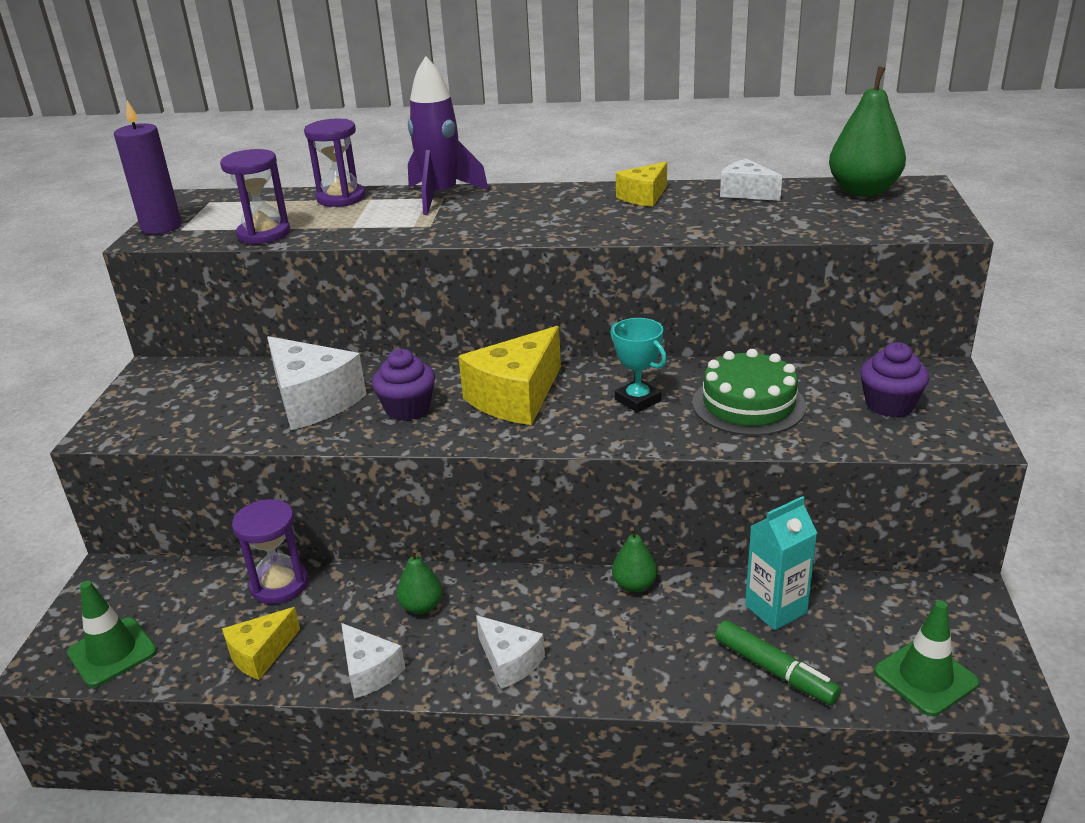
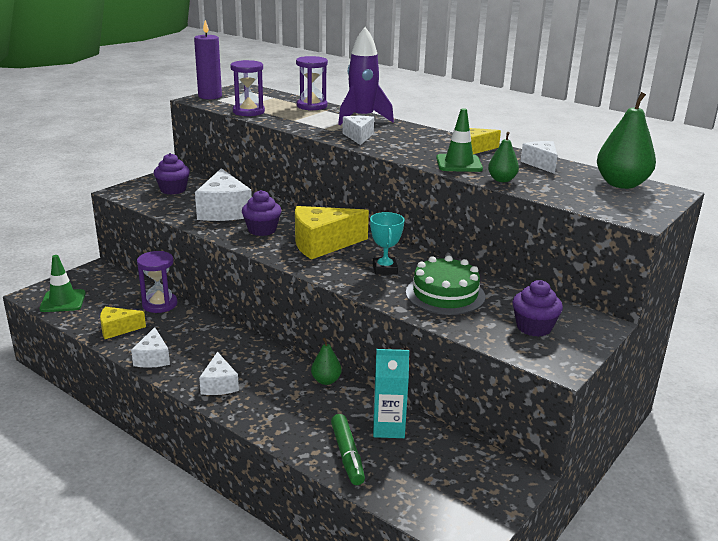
camera: 30 degrees right, 5 degrees down
(187, 397) = (173, 190): none -> purple cupcake
(421, 606) = (209, 342): green pear -> green pear (502, 180)
(480, 224) = (358, 136): none -> white cheese
(925, 677) = (431, 502): green traffic cone -> green traffic cone (459, 164)

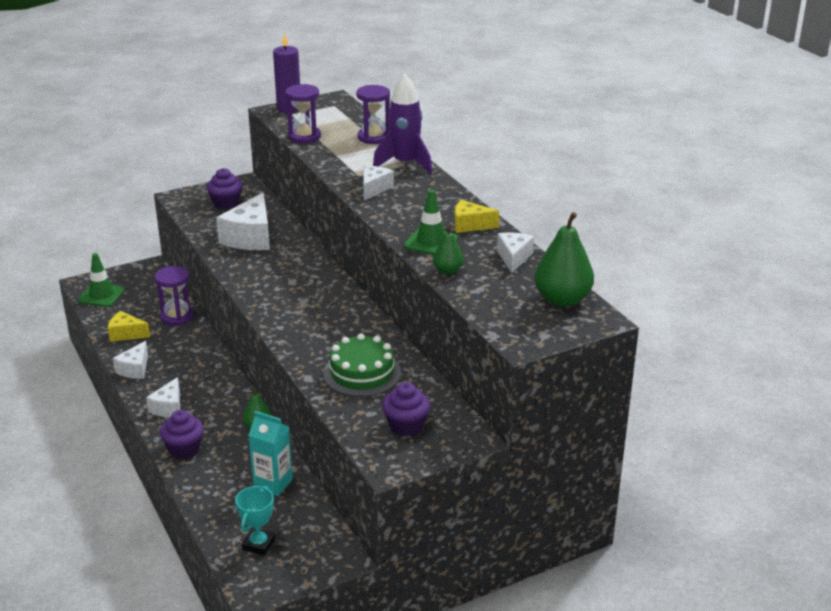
camera: 25 degrees right, 5 degrees up
(262, 230) = (265, 267): purple cupcake -> purple cupcake (184, 448)
(322, 244) = (304, 294): yellow cheese -> none
(347, 455) = (220, 497): green marker -> none
(385, 269) = (334, 334): turquoise trophy -> turquoise trophy (258, 544)

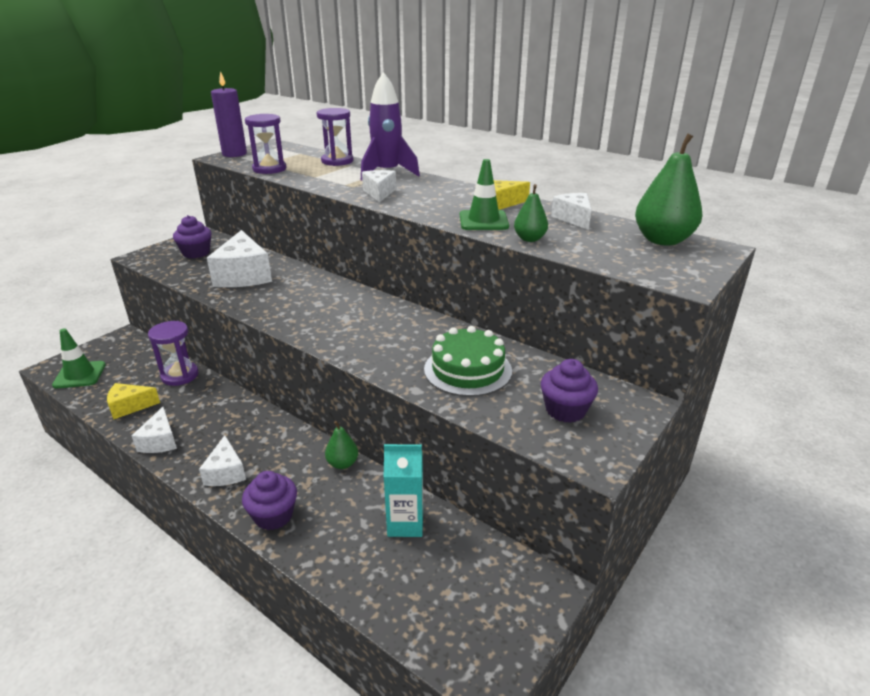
camera: 25 degrees left, 0 degrees up
(258, 544) = (445, 608): turquoise trophy -> none

